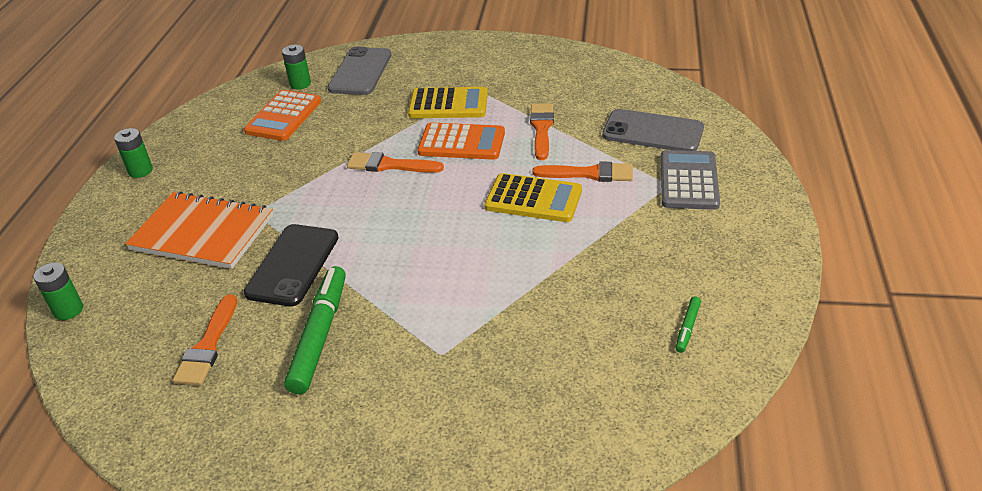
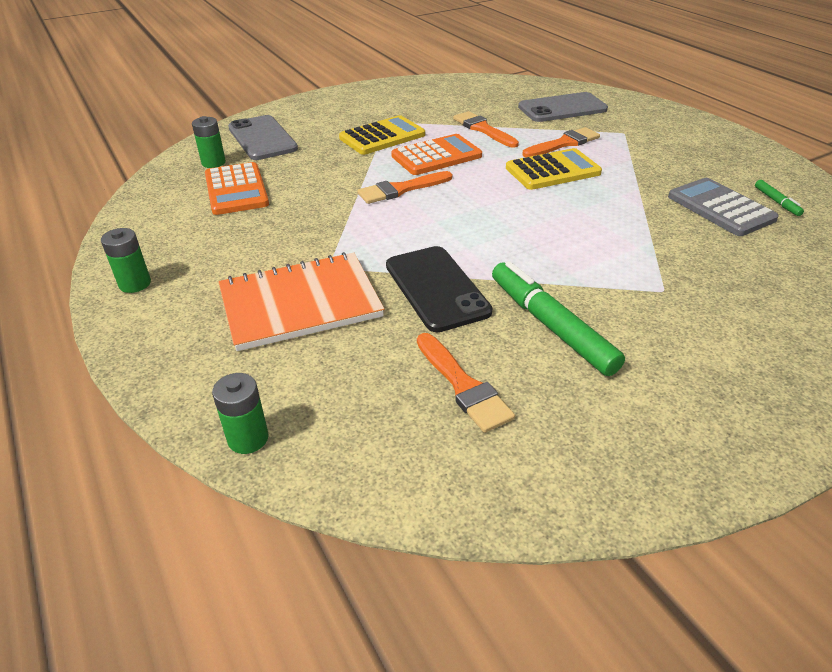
camera: 40 degrees left, 0 degrees up
(688, 181) = (632, 126): grey calculator -> grey calculator (720, 208)

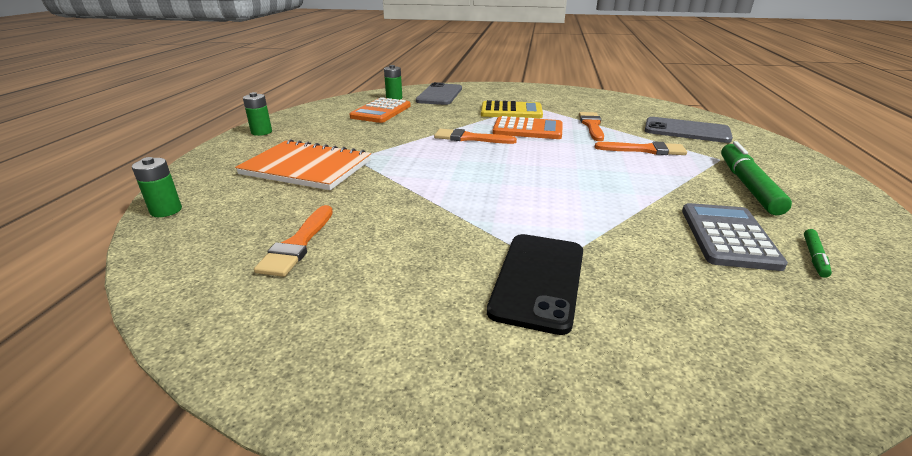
camera: 40 degrees right, 10 degrees down
(437, 288) = (388, 191): black phone -> black phone (539, 280)
(550, 325) = (416, 242): green marker -> green marker (747, 185)
(552, 171) = (602, 161): yellow calculator -> none

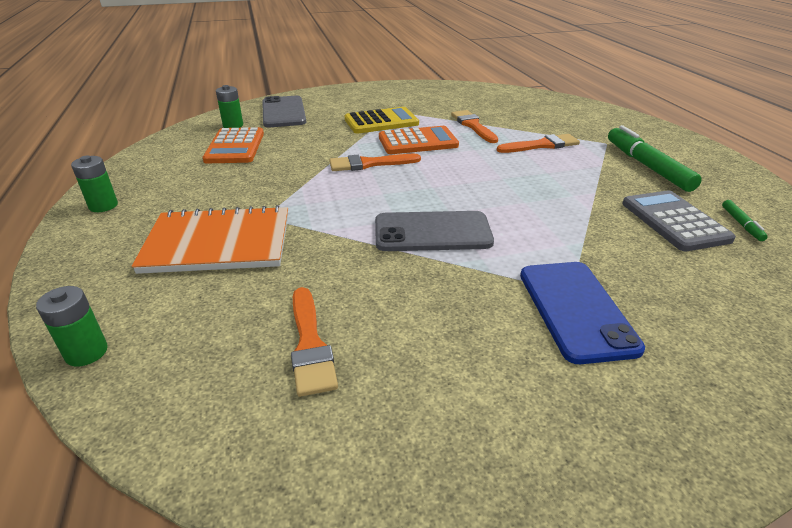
camera: 25 degrees left, 5 degrees up
(539, 280) = (576, 310): black phone -> blue phone
(686, 131) = (557, 117): grey phone -> grey phone (432, 232)

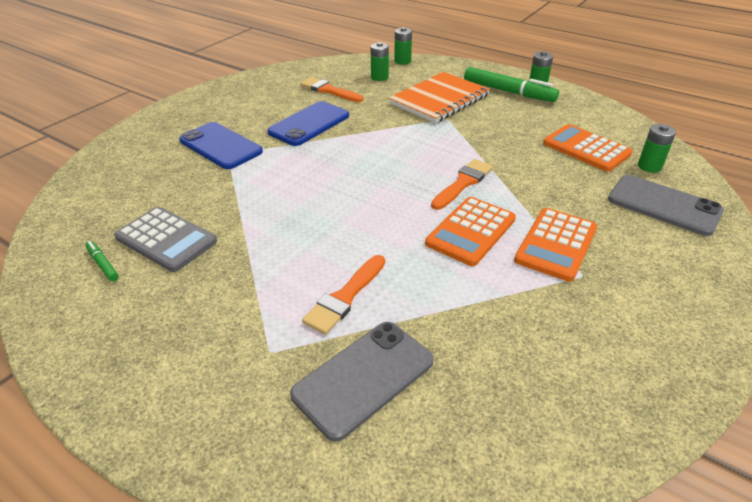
camera: 140 degrees right, 5 degrees up
(195, 330) = (379, 77): none -> green battery
(381, 122) = (556, 244): yellow calculator -> orange calculator
(421, 287) = (309, 124): none -> blue phone
(432, 232) = (338, 152): grey phone -> grey phone (363, 377)
(473, 126) = (458, 296): orange brush -> none
(647, 166) = (203, 319): green marker -> green marker (508, 92)

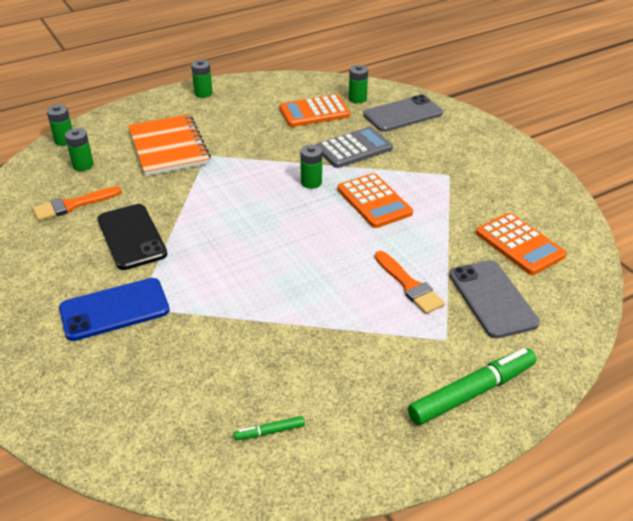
camera: 65 degrees left, 0 degrees up
(166, 239) = (261, 378): grey calculator -> grey calculator (354, 148)
(309, 124) = (132, 237): blue phone -> black phone
(463, 183) = (311, 182): orange brush -> green battery
(508, 92) = (195, 109): green marker -> green marker (472, 392)
(556, 244) = (413, 172): orange calculator -> orange calculator (519, 244)

